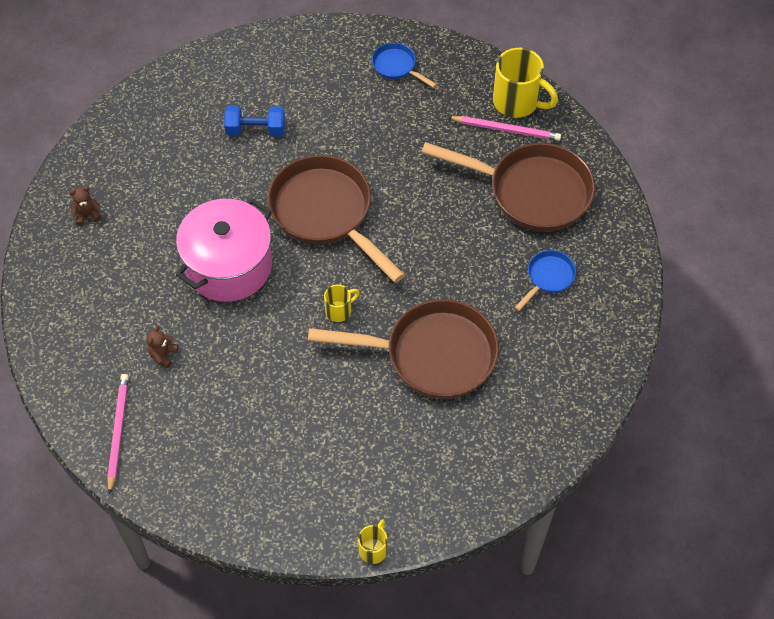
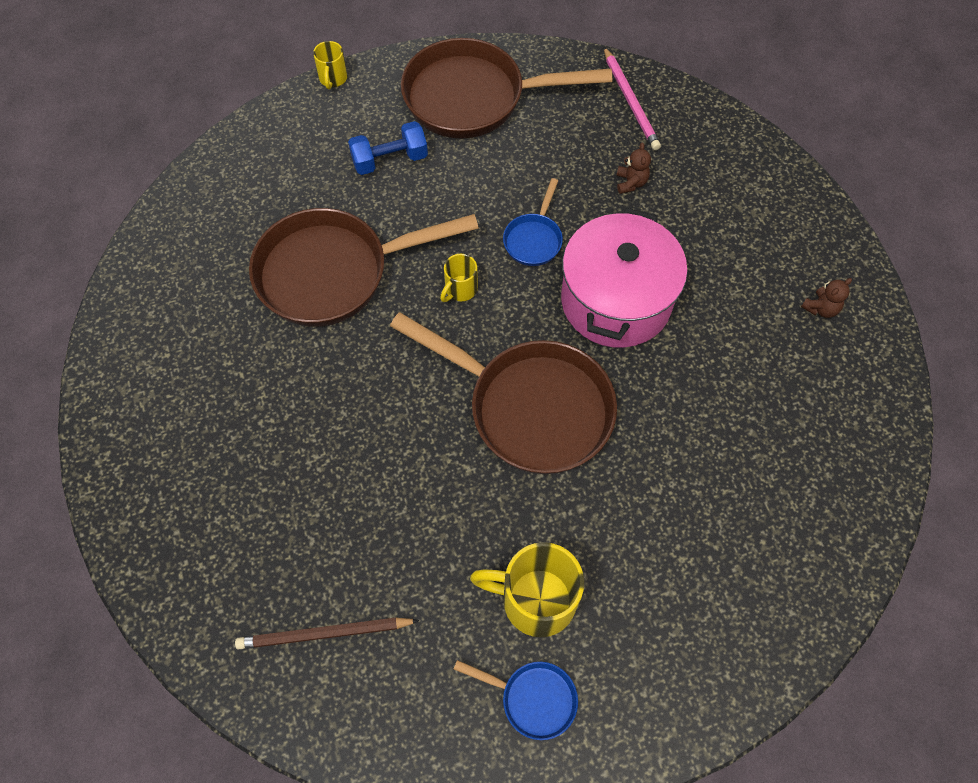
camera: 160 degrees right, 5 degrees up
(256, 130) = (686, 503): blue dumbbell -> blue dumbbell (390, 160)
(506, 129) = (324, 634): pink pencil -> brown pencil
(517, 102) = (319, 695): yellow mug -> yellow mug (535, 600)
(531, 192) = (262, 535): brown pan -> brown pan (474, 98)
(548, 278) = (213, 412): blue pan -> blue pan (534, 239)

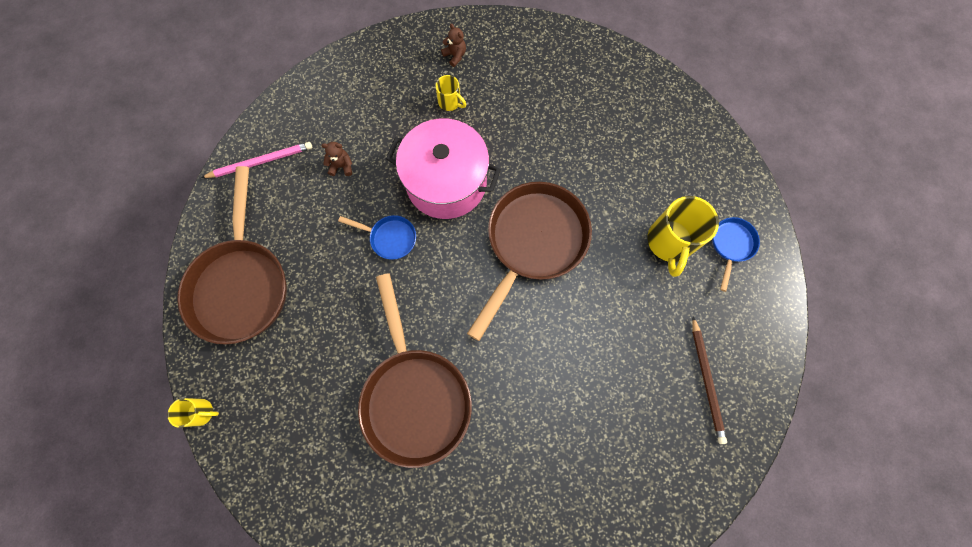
camera: 90 degrees left, 10 degrees up
(390, 160) = (302, 354): blue dumbbell -> none
(460, 289) = (433, 293): yellow mug -> yellow mug (450, 102)

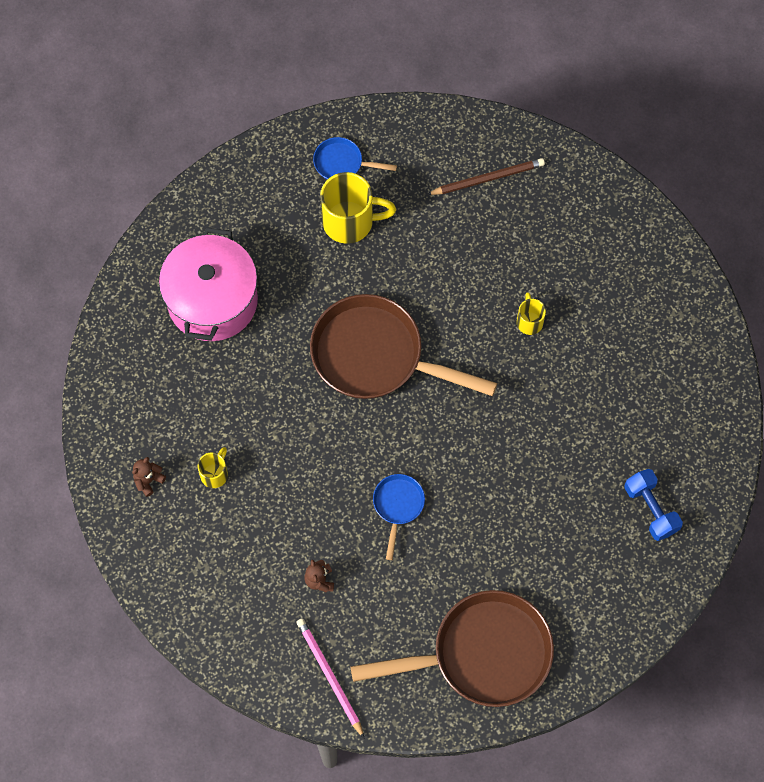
camera: 100 degrees left, 5 degrees down
(201, 412) = (624, 654): yellow mug -> yellow mug (529, 321)
(331, 472) = (650, 509): none -> blue dumbbell
(415, 396) = (561, 445): brown pan -> none
(446, 182) = (320, 459): pink pot -> pink pot (212, 301)

